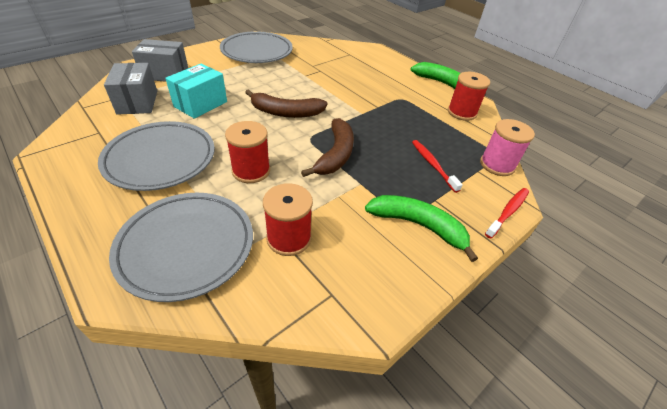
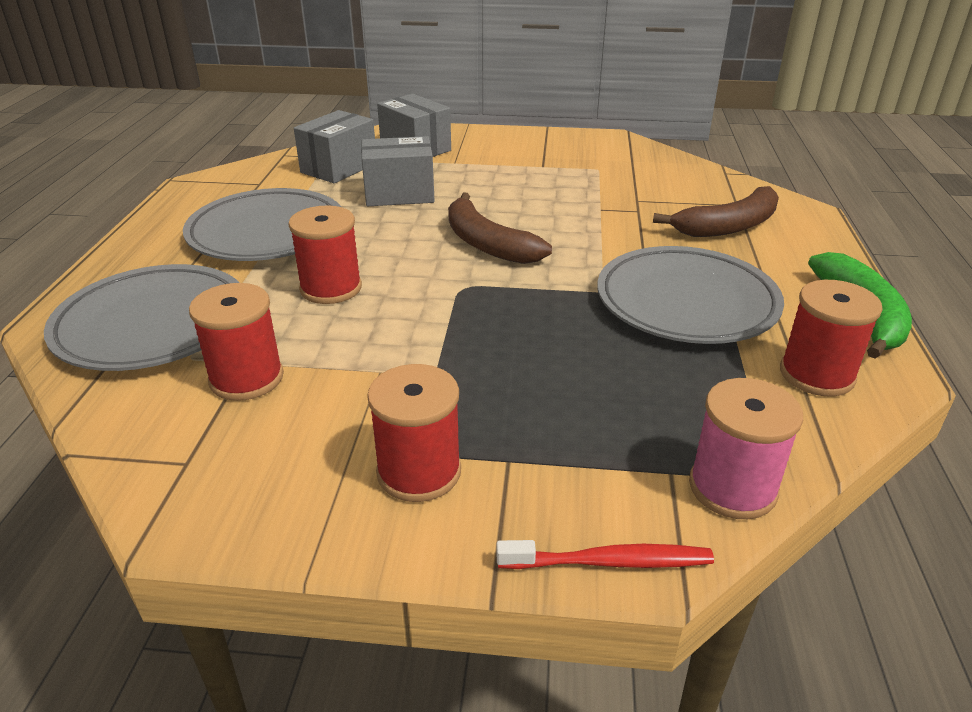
camera: 50 degrees right, 10 degrees down
(201, 104) = (399, 194): turquoise box -> grey box
(257, 52) = (578, 156): grey plate -> grey plate (686, 302)
(335, 154) = (464, 323): brown banana -> brown banana (728, 226)
(418, 225) = (419, 472): green banana -> red spool
(432, 165) = (595, 415): red toothbrush -> none

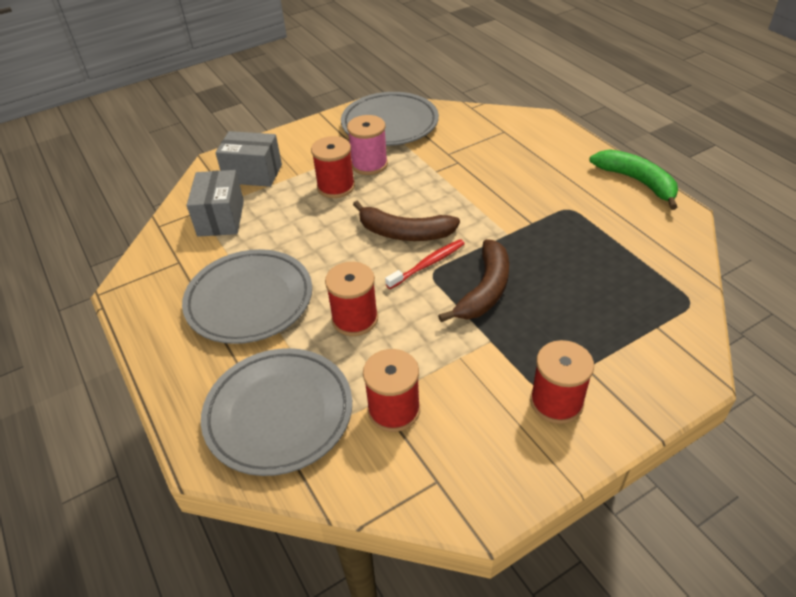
camera: 35 degrees left, 10 degrees up
(399, 194) = (296, 220): grey box -> none
(609, 562) = (684, 389): red toothbrush -> red toothbrush (428, 264)
(686, 302) = (555, 218): grey plate -> grey plate (390, 124)
(728, 226) = (518, 151): brown banana -> brown banana (485, 290)
(732, 488) = (687, 318): pink spool -> pink spool (369, 164)
(816, 374) = (655, 232): red spool -> red spool (336, 187)

